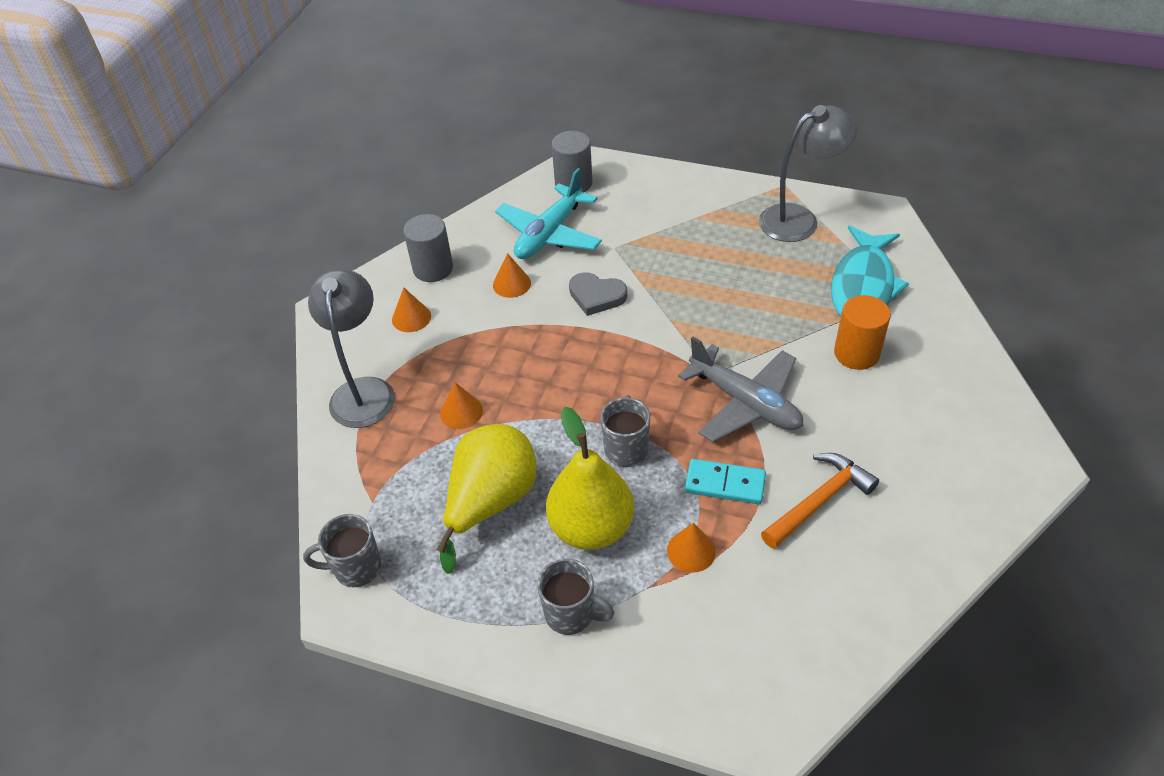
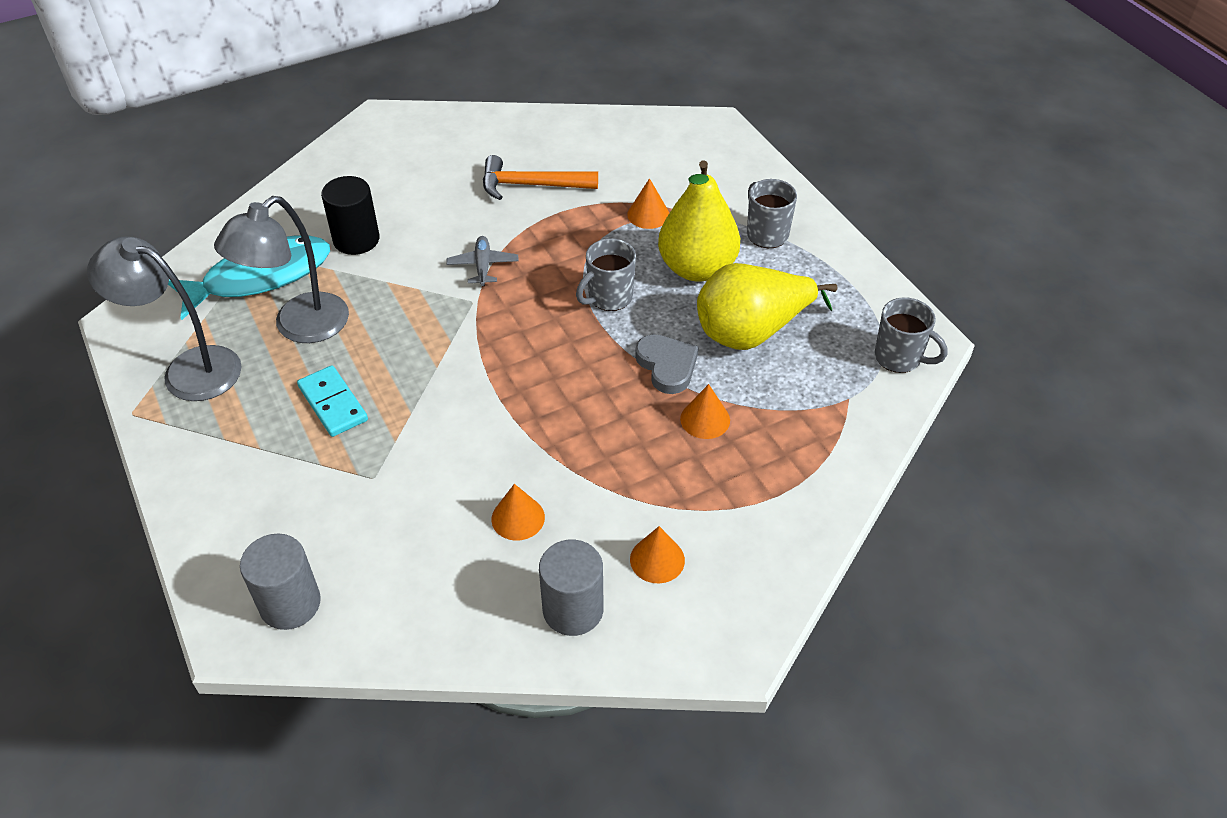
camera: 140 degrees left, 0 degrees up
(363, 391) = (777, 508): grey lamp -> grey lamp (299, 327)
(549, 234) = (407, 551): turquoise plane -> none
(596, 296) = (462, 438): grey heart -> grey heart (667, 366)
(725, 484) = (574, 232): turquoise domino -> turquoise domino (333, 403)
(745, 403) = (483, 266): grey plane -> grey plane, size x0.51
(856, 353) = (356, 240): orange cylinder -> black cylinder

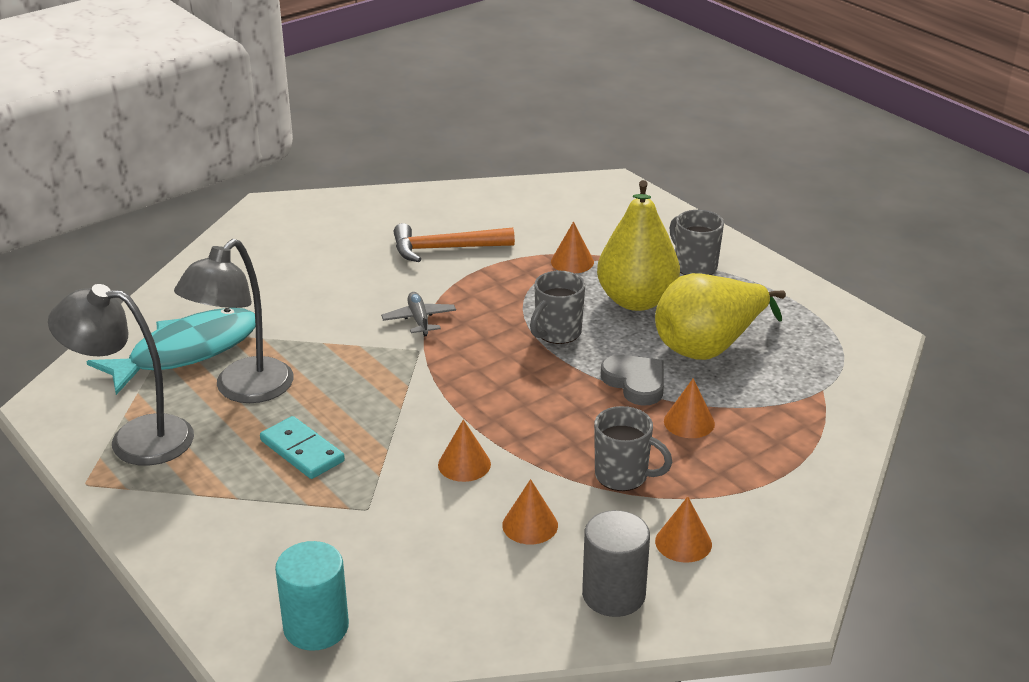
camera: 10 degrees left, 15 degrees down
(290, 604) = (316, 627): grey cylinder -> turquoise cylinder
(356, 240) = (278, 311): black cylinder -> none
(477, 439) = (464, 464): none -> orange cone
(899, 358) = (859, 352): grey mug -> grey mug (623, 476)

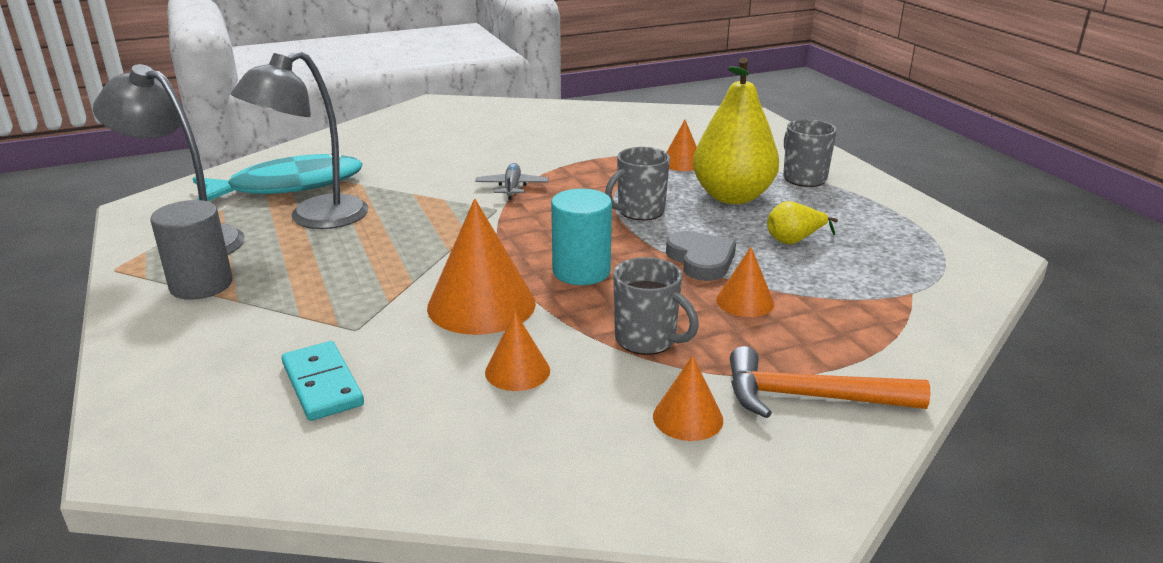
camera: 15 degrees right, 5 degrees down
(302, 451) = (330, 271): turquoise domino -> turquoise domino (322, 384)
(316, 627) = (217, 434): turquoise cylinder -> turquoise cylinder (581, 271)
(445, 249) = (567, 142): orange hammer -> orange hammer (809, 397)
(464, 464) = (481, 305): orange cone -> orange cone, size x1.87
(613, 595) = (575, 460): grey cylinder -> grey cylinder (201, 285)
(709, 347) = (794, 240): yellow pear -> yellow pear, size x0.46

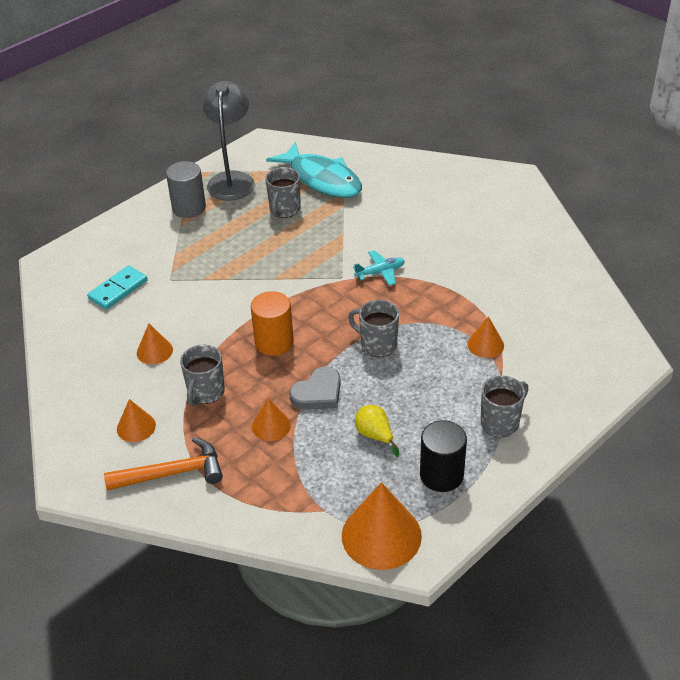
camera: 70 degrees right, 15 degrees up
(315, 218) = (284, 210): grey lamp -> grey mug
(481, 305) = (215, 315): orange cone -> orange cone (381, 535)
(512, 187) = (380, 272): grey plane -> turquoise plane
(581, 271) = (274, 342): turquoise cylinder -> orange cylinder
(732, 196) = (435, 387): yellow pear -> none
(809, 397) = (173, 473): orange hammer -> orange hammer turned 90 degrees clockwise
(871, 218) = (441, 475): none -> black cylinder

